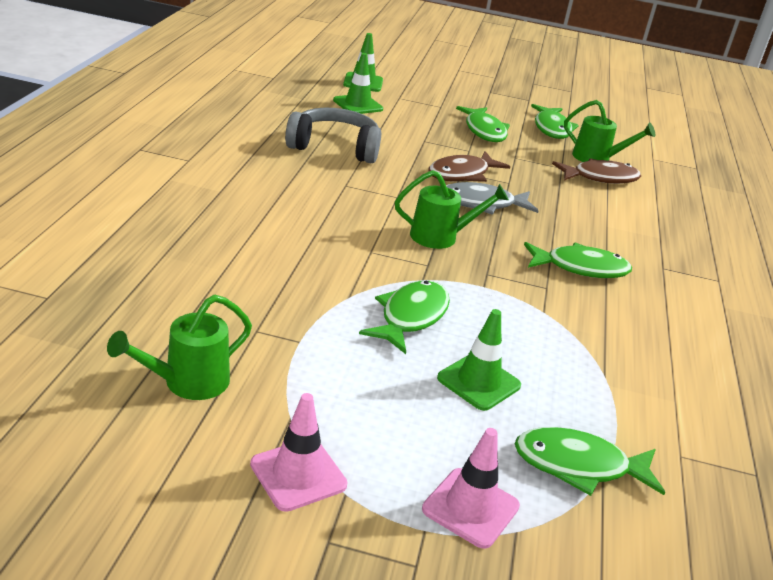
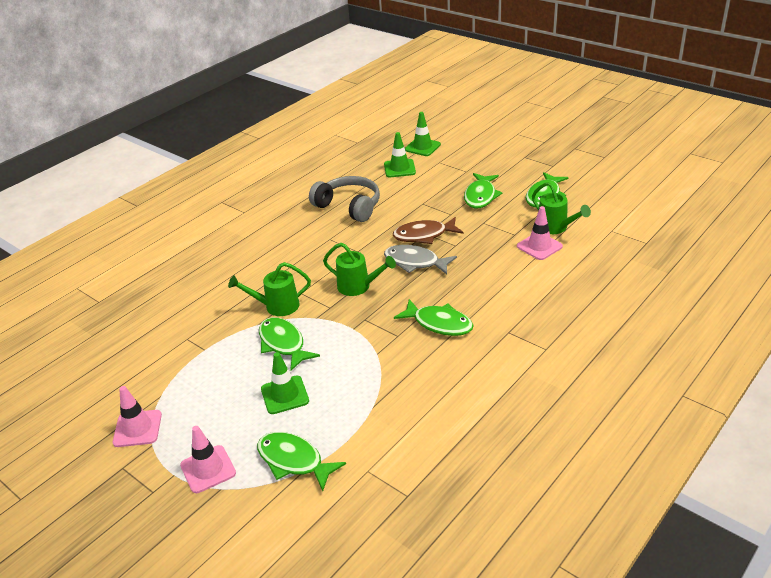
camera: 35 degrees right, 5 degrees up
(187, 383) = (126, 365): green watering can -> green watering can (276, 306)
(411, 317) = (283, 344): green fish -> green fish turned 90 degrees counterclockwise
(600, 178) = (539, 246): brown fish -> pink traffic cone

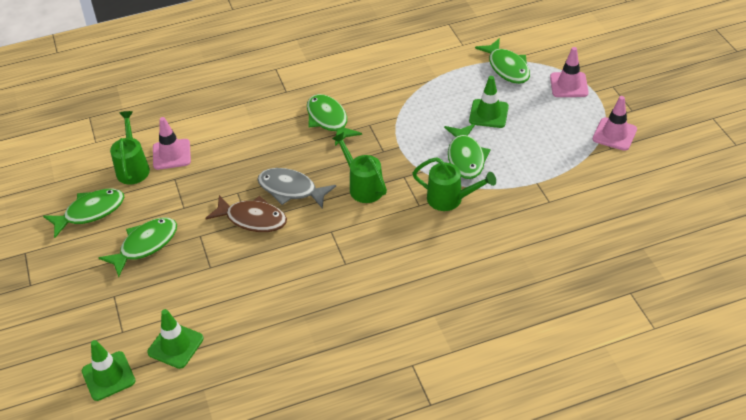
camera: 150 degrees left, 10 degrees up
(349, 206) = (288, 305): grey headphones -> none
(415, 262) = (291, 189): grey fish -> grey fish turned 150 degrees clockwise

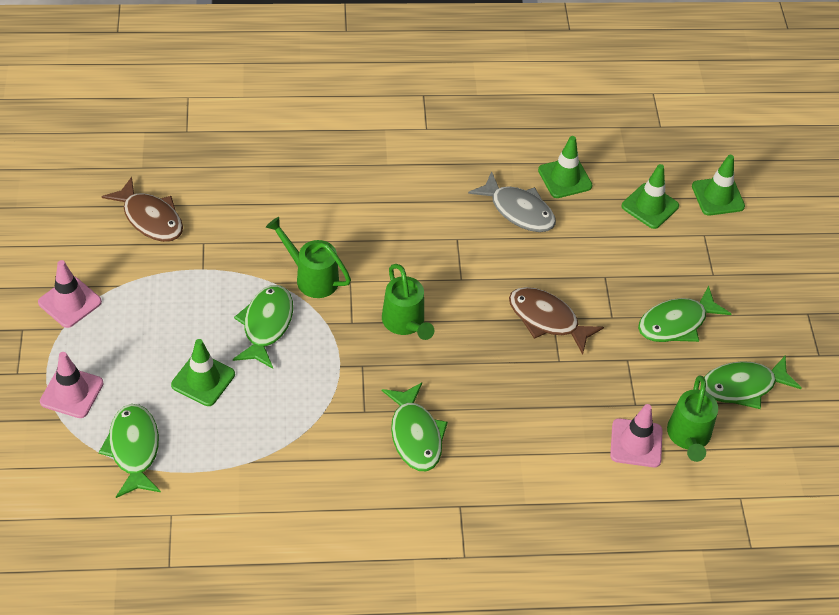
camera: 170 degrees left, 5 degrees up
(262, 351) = (565, 178): none -> green traffic cone
(291, 189) = (493, 345): grey fish -> grey fish (518, 210)
(603, 208) = (150, 218): none -> brown fish

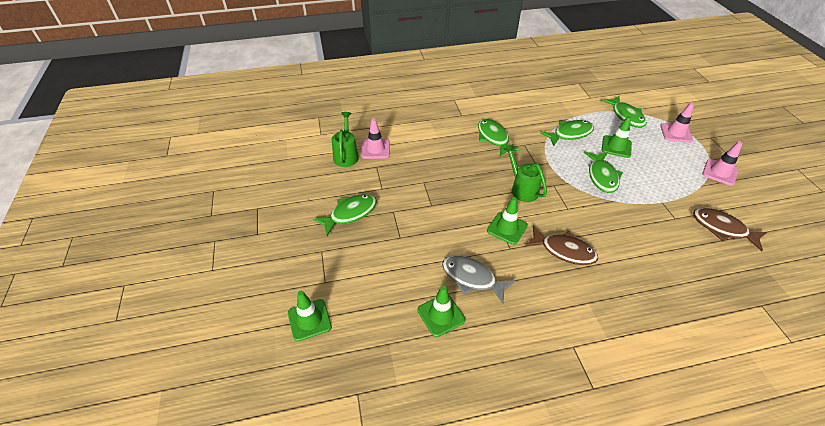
camera: 175 degrees right, 5 degrees down
(311, 277) = (593, 207): green watering can -> none
(547, 319) = (435, 203): brown fish -> brown fish (564, 250)
(650, 206) = (368, 300): green traffic cone -> green traffic cone (507, 228)
(743, 386) = (311, 183): green fish -> green fish (570, 134)

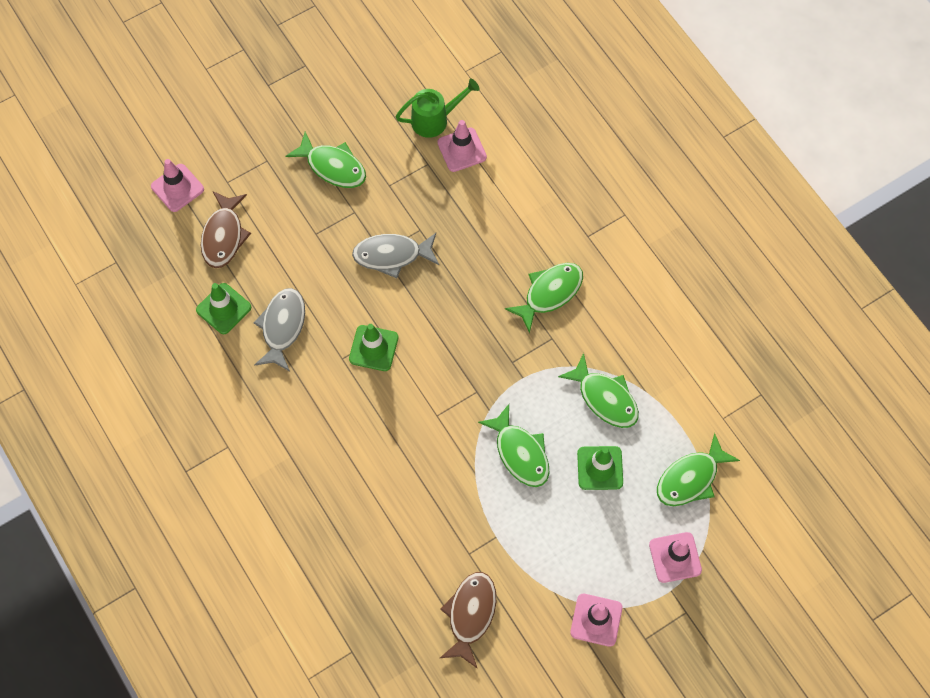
camera: 70 degrees right, 20 degrees up
(309, 320) = (177, 188): green traffic cone -> pink traffic cone
(437, 200) = (392, 255): none -> grey fish
(522, 189) = (453, 352): green watering can -> none
(564, 250) = (359, 420): brown fish -> brown fish (224, 236)
(602, 176) = (520, 453): green fish -> green fish turned 105 degrees counterclockwise

